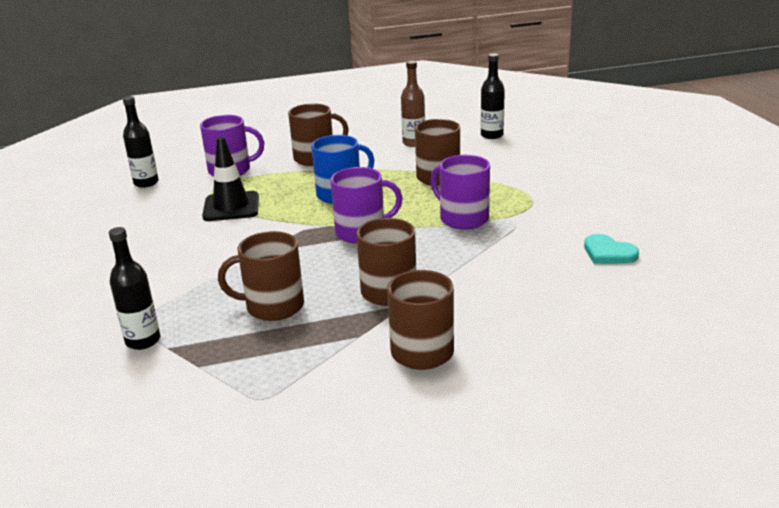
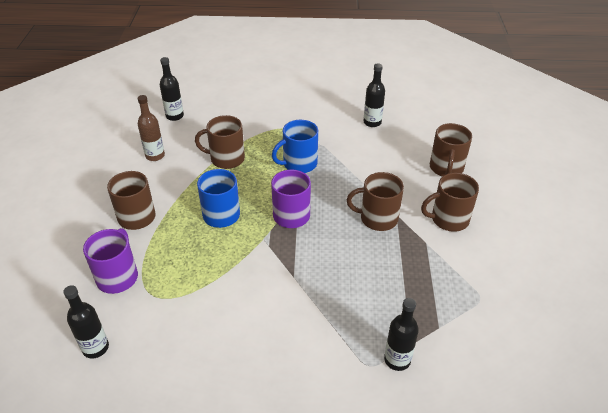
camera: 75 degrees left, 15 degrees up
(231, 207) = (199, 285): black traffic cone -> none
(273, 306) = (376, 278): brown mug -> brown mug (446, 168)
(462, 218) = (299, 164): purple mug -> blue mug
(608, 253) = (372, 122): turquoise heart -> black bottle

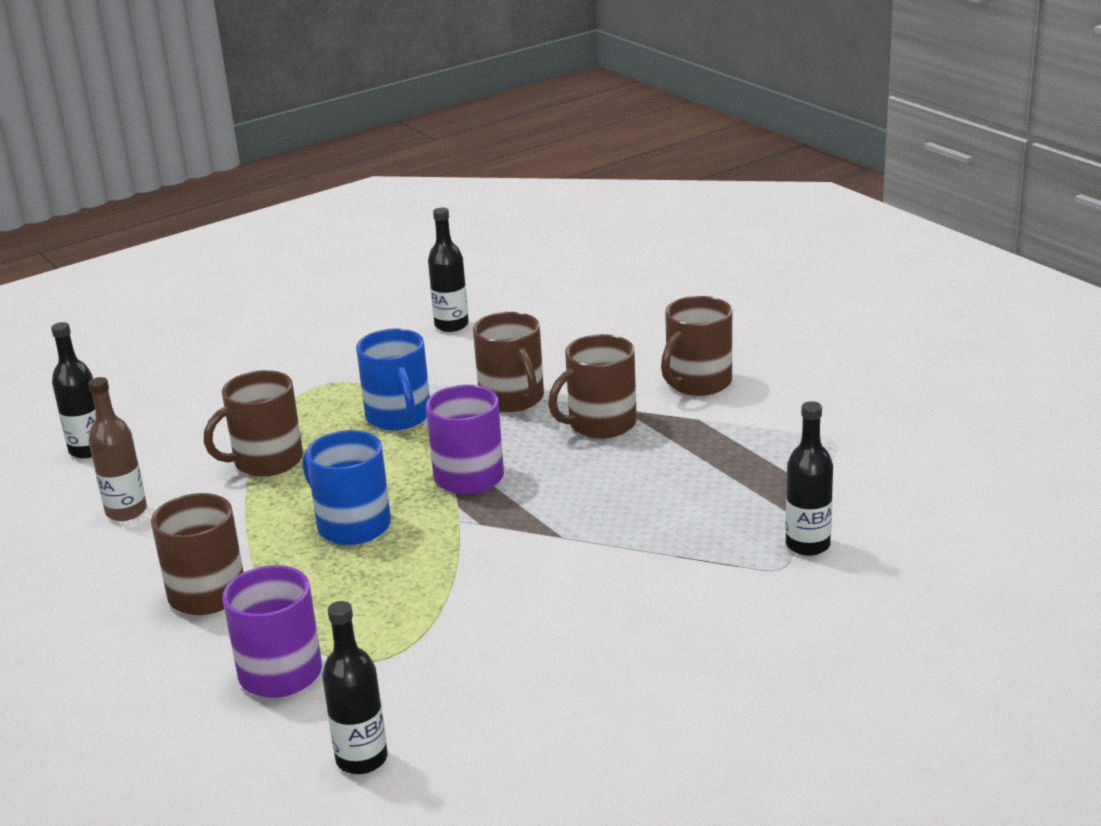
camera: 35 degrees left, 15 degrees down
(299, 164) = (399, 416): blue mug -> blue mug turned 45 degrees counterclockwise
(446, 168) = (626, 332): brown mug -> brown mug (512, 399)

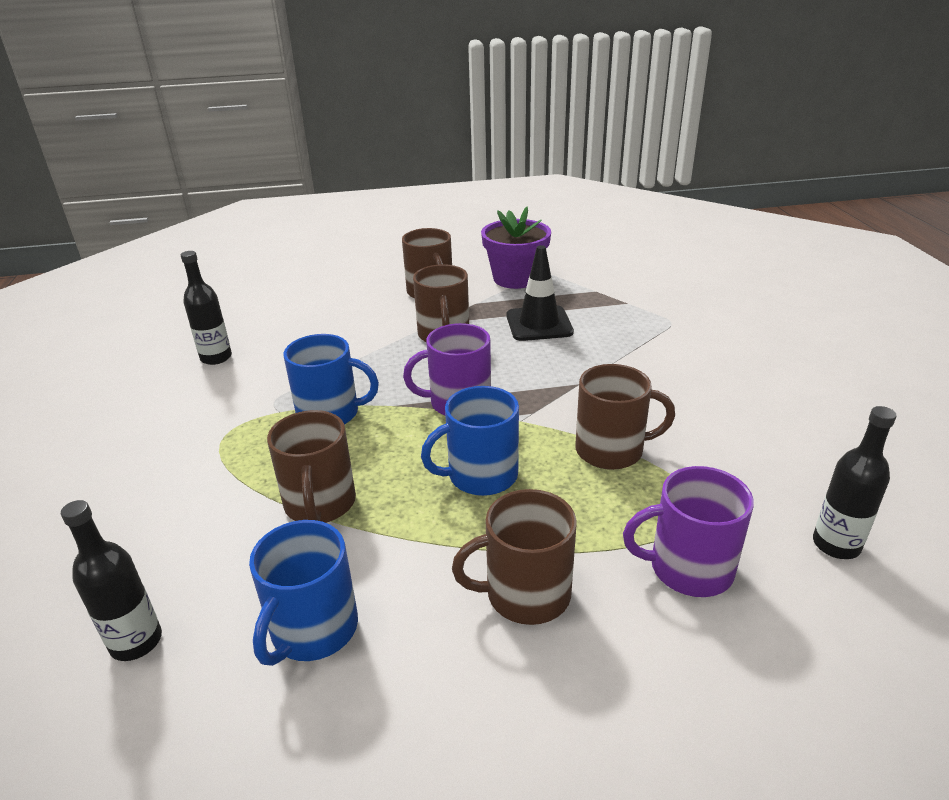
camera: 65 degrees left, 5 degrees up
(126, 511) = (313, 630): brown bottle -> blue mug
(512, 399) = (367, 358): brown mug -> brown mug (611, 450)
(683, 474) = (539, 324): none -> black traffic cone
(795, 424) = (515, 278): none -> purple flower pot
(807, 545) = (652, 308): black bottle -> none

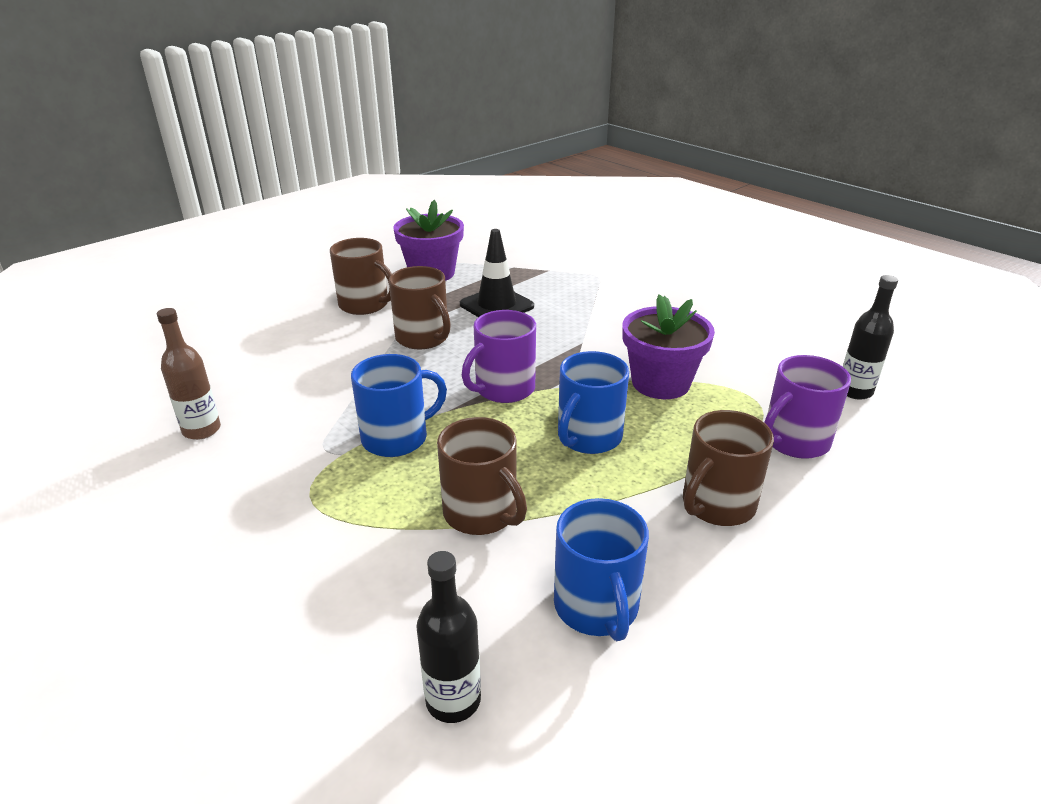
camera: 35 degrees left, 0 degrees up
(216, 358) = (201, 430): black bottle -> brown bottle
(611, 450) = (660, 383): brown mug -> purple flower pot

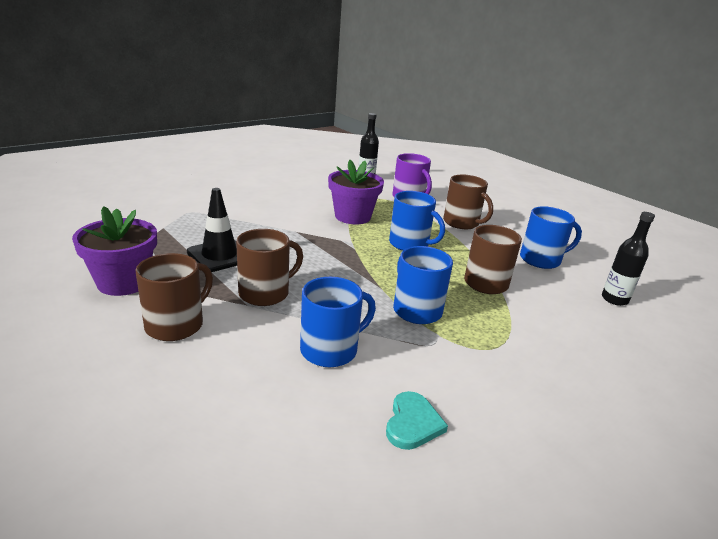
camera: 90 degrees left, 5 degrees down
(201, 430) = (412, 423): brown bottle -> turquoise heart
(320, 381) = (330, 350): none -> blue mug
(503, 389) = (354, 264): purple mug -> none

